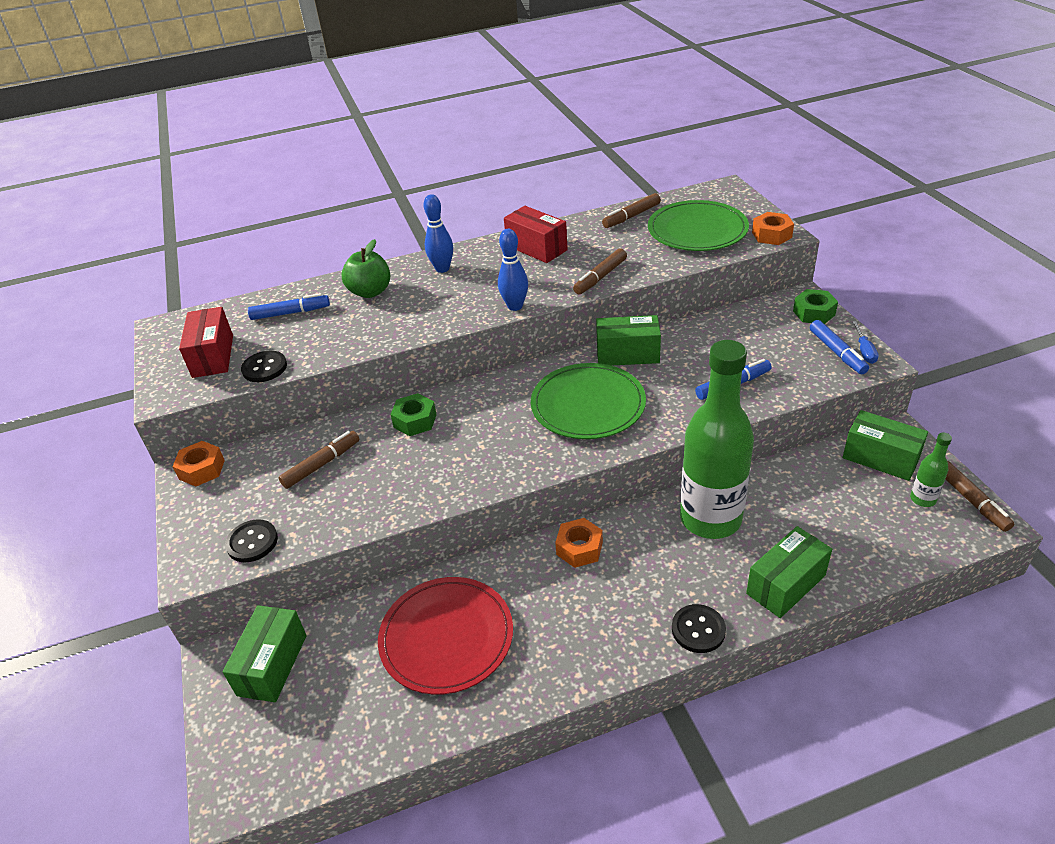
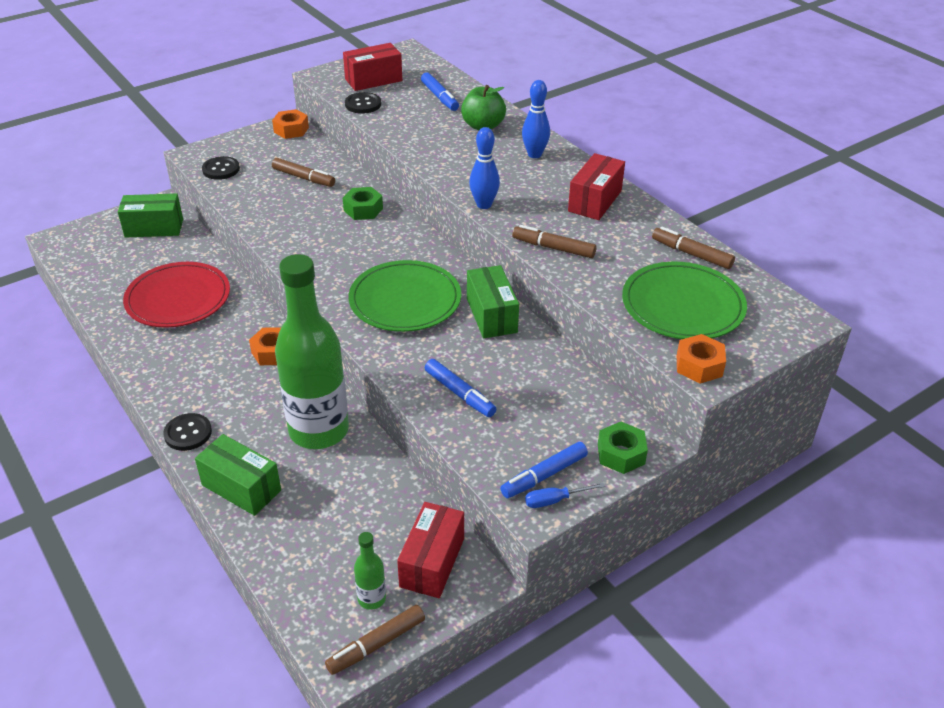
camera: 70 degrees right, 0 degrees up
(880, 458) = (432, 562): green box -> red box

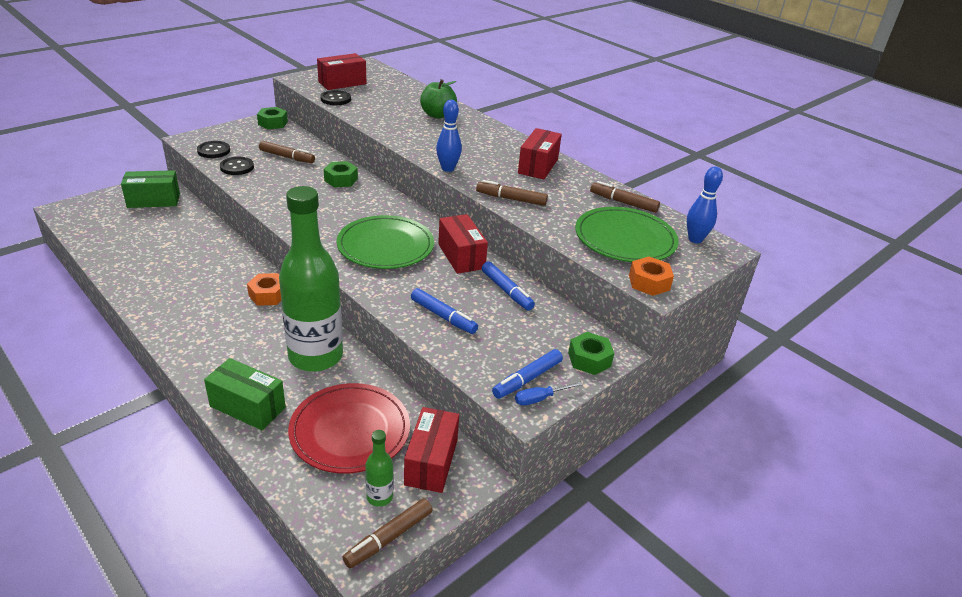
camera: 10 degrees left, 5 degrees down
(178, 298) = (178, 254): red plate -> red plate (350, 431)
(188, 433) = (194, 363): black button -> black button (237, 167)
(291, 130) = (273, 123): orange nut -> green nut
(439, 97) = (399, 95): blue marker -> blue marker (506, 291)
(491, 315) = (461, 256): green box -> red box
(534, 154) = (483, 134): blue bowling pin -> blue bowling pin (695, 239)

